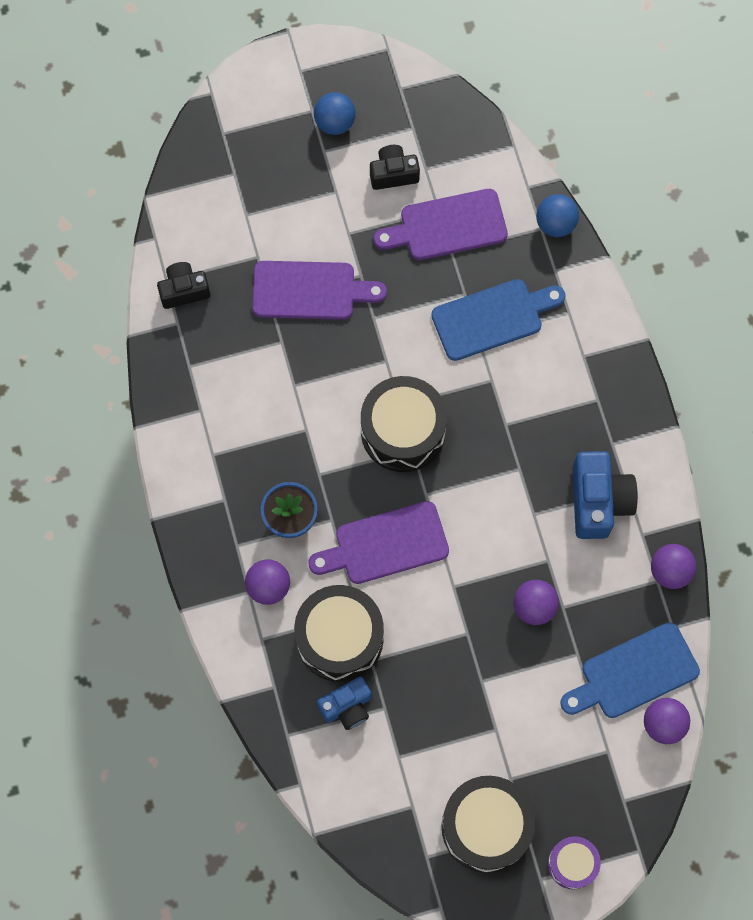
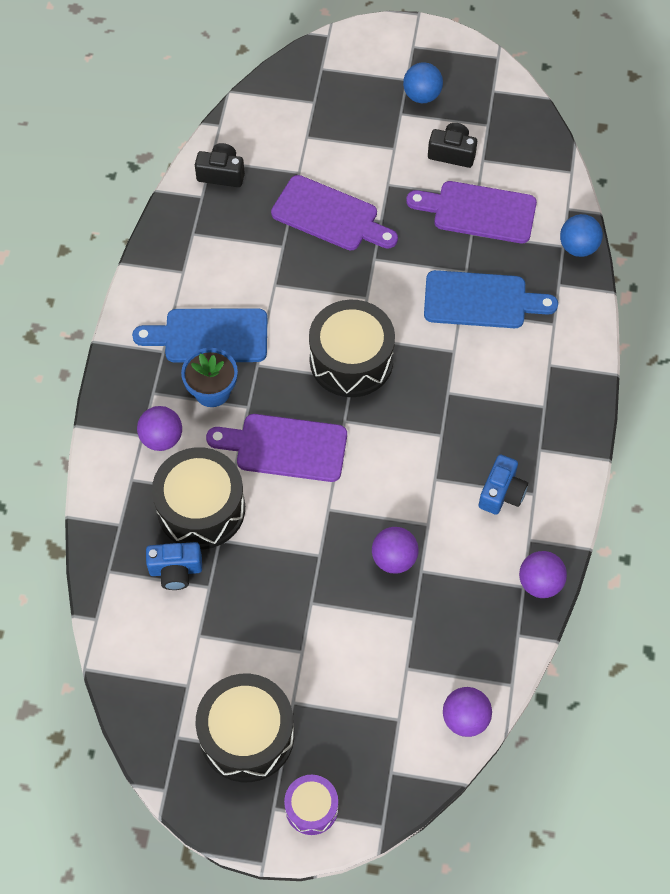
camera: 25 degrees right, 10 degrees down
(598, 501) = (501, 493): blue camera -> blue camera, size x0.64
(634, 673) = (460, 659): blue cutting board -> blue cutting board (210, 336)

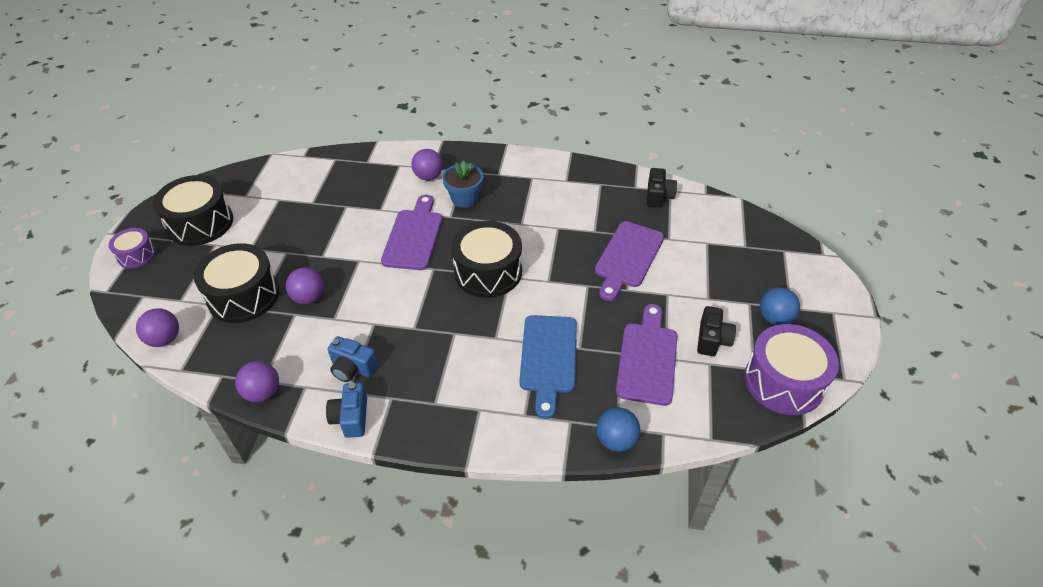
camera: 90 degrees right, 15 degrees down
(175, 570) = (328, 187): blue camera -> blue camera (351, 418)
(201, 508) = (371, 196): black drum -> black drum (243, 296)
(210, 336) = (510, 195): blue cutting board -> none
(502, 104) = (784, 381): none -> purple drum

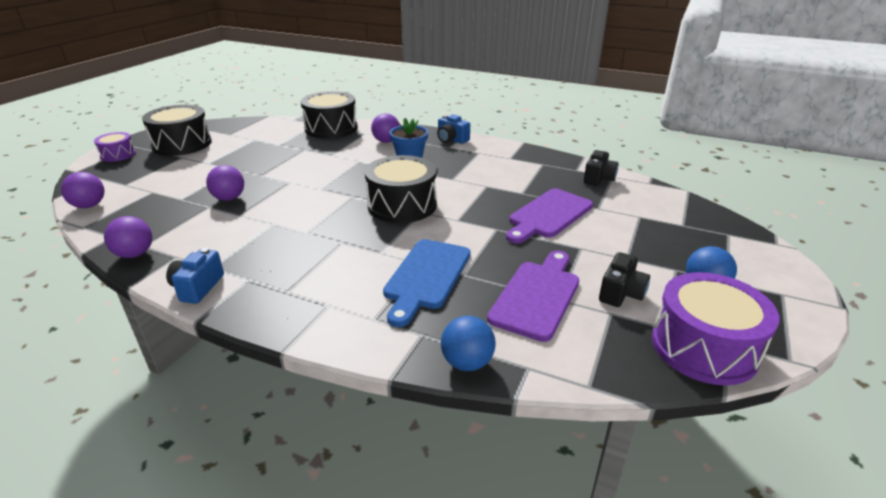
camera: 15 degrees right, 15 degrees down
(243, 296) = (176, 189): black drum -> black drum (331, 128)
(352, 368) = (228, 251): blue camera -> blue camera (451, 140)
(414, 236) = (349, 174): purple cutting board -> none

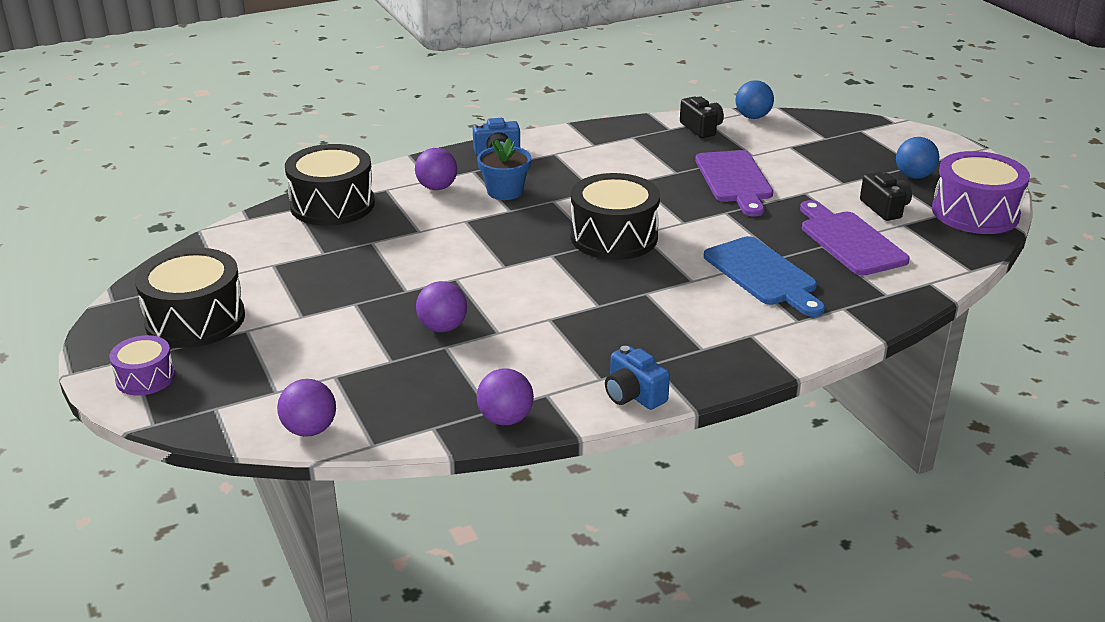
camera: 50 degrees left, 0 degrees up
(467, 362) = (899, 303): blue ball -> blue ball (752, 117)

